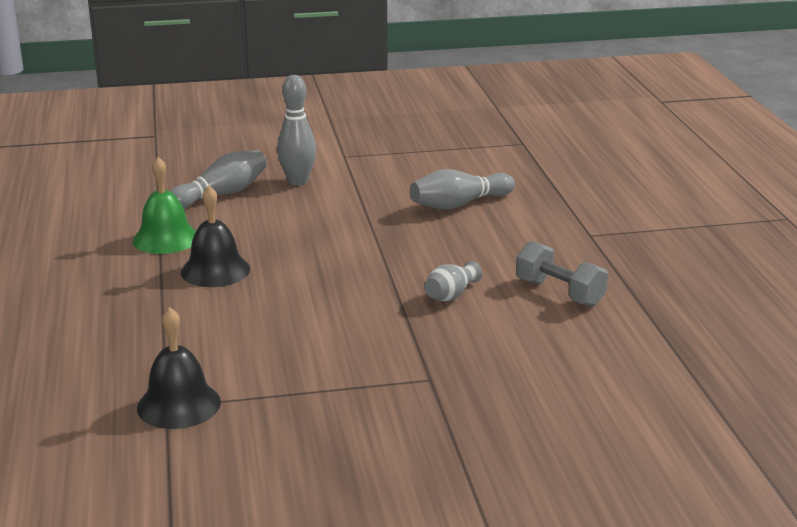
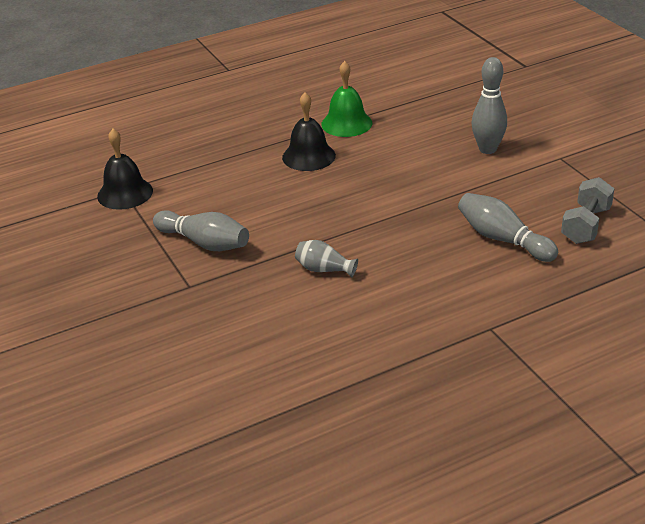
camera: 75 degrees right, 10 degrees up
(221, 194) = (436, 123): grey bowling pin -> grey bowling pin (204, 243)
(559, 293) = (358, 327): grey dumbbell -> grey dumbbell (586, 225)

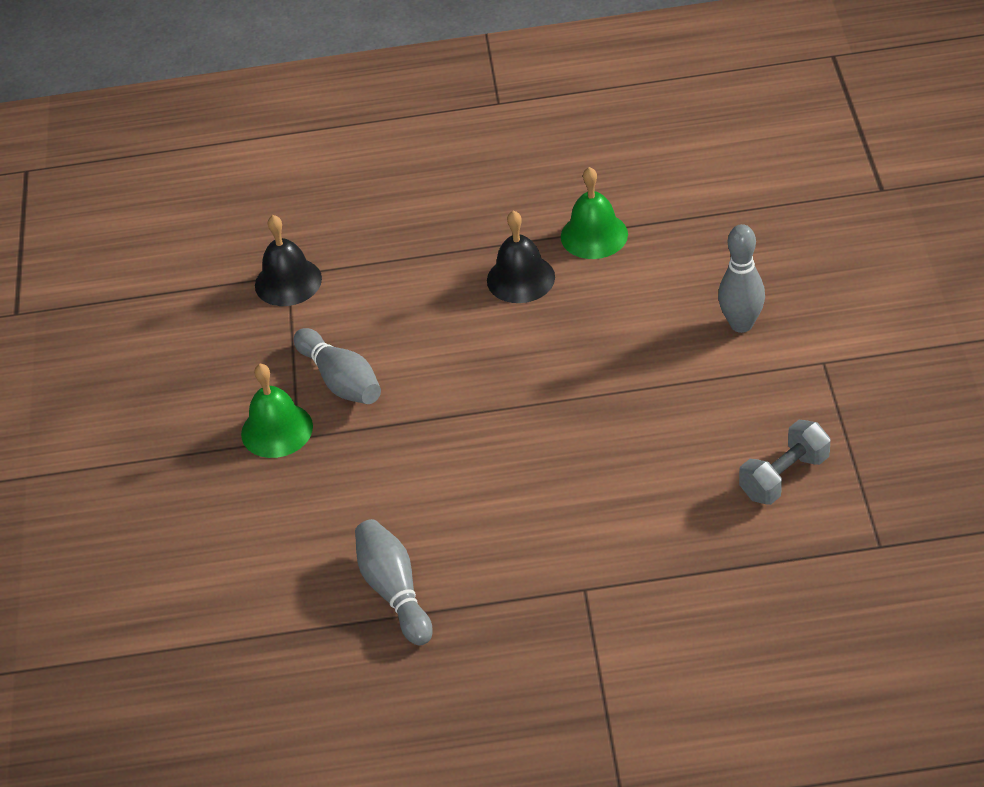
camera: 25 degrees right, 10 degrees up
(168, 285) = (277, 430): none -> green bell
(324, 269) = (450, 456): grey vase -> none
(503, 239) = (673, 470): grey bowling pin -> grey bowling pin (394, 591)

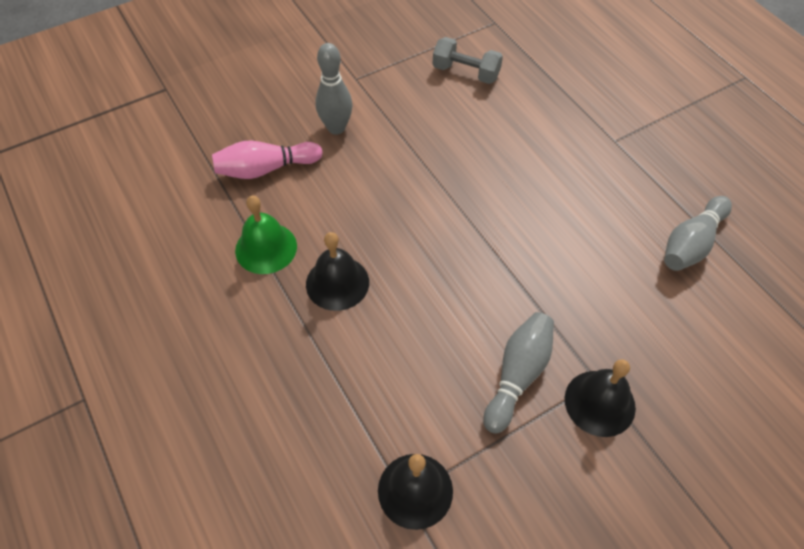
camera: 120 degrees left, 10 degrees up
(277, 430) = (599, 403): green bell -> black bell
(705, 253) = (266, 169): none -> pink bowling pin

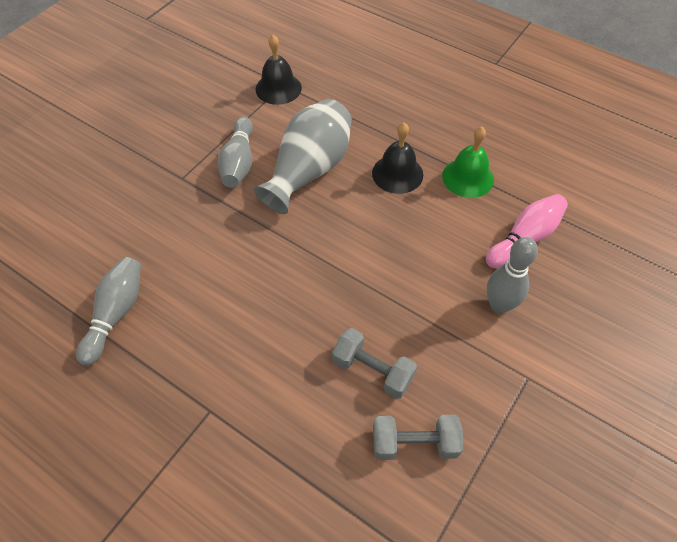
camera: 155 degrees right, 0 degrees up
(436, 328) = (309, 170): none -> grey vase
(471, 121) = (372, 370): none -> grey dumbbell
(599, 403) = (177, 166): black bell -> none

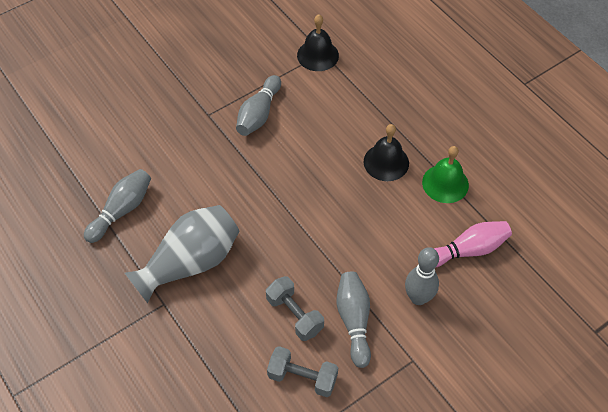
camera: 20 degrees right, 0 degrees up
(309, 170) = (313, 138): grey vase -> grey vase (190, 263)
(442, 355) = (354, 321): none -> grey bowling pin

